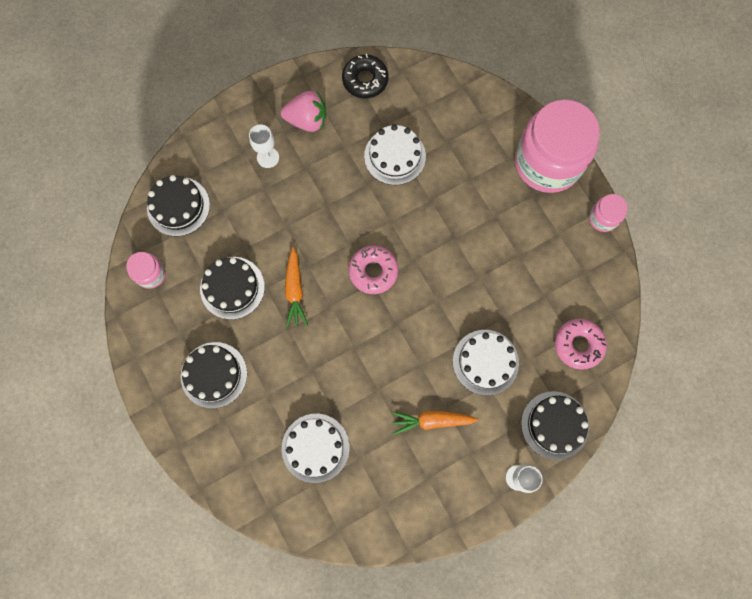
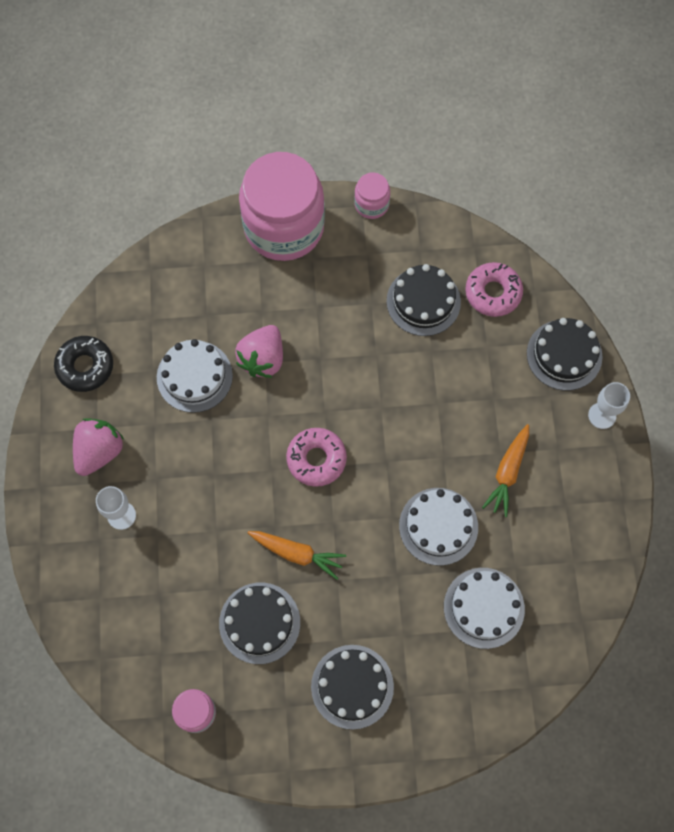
camera: 65 degrees left, 5 degrees down
(178, 206) = (128, 645): black cake -> black cake (423, 301)
(432, 197) = (262, 359): none -> pink strawberry
(485, 362) = (469, 390): white cake -> white cake (438, 526)

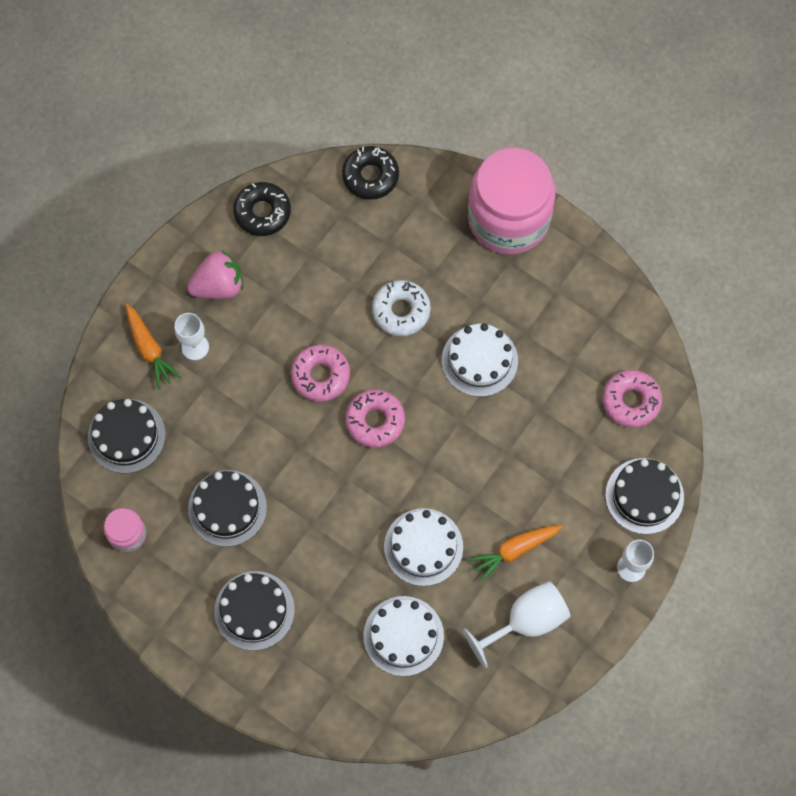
camera: 40 degrees right, 0 degrees up
(148, 274) = (370, 176): none -> black donut
(194, 376) = (337, 284): white cake -> white cake (479, 360)
(243, 458) = (320, 376): none -> pink donut
(262, 359) = (401, 311): pink strawberry -> white donut
(297, 554) = (299, 480): orange carrot -> orange carrot (149, 350)
(371, 204) = (595, 254): pink jar -> none
(423, 301) = (568, 364): black cake -> black cake (126, 436)
(563, 519) = (526, 621): none -> white goblet

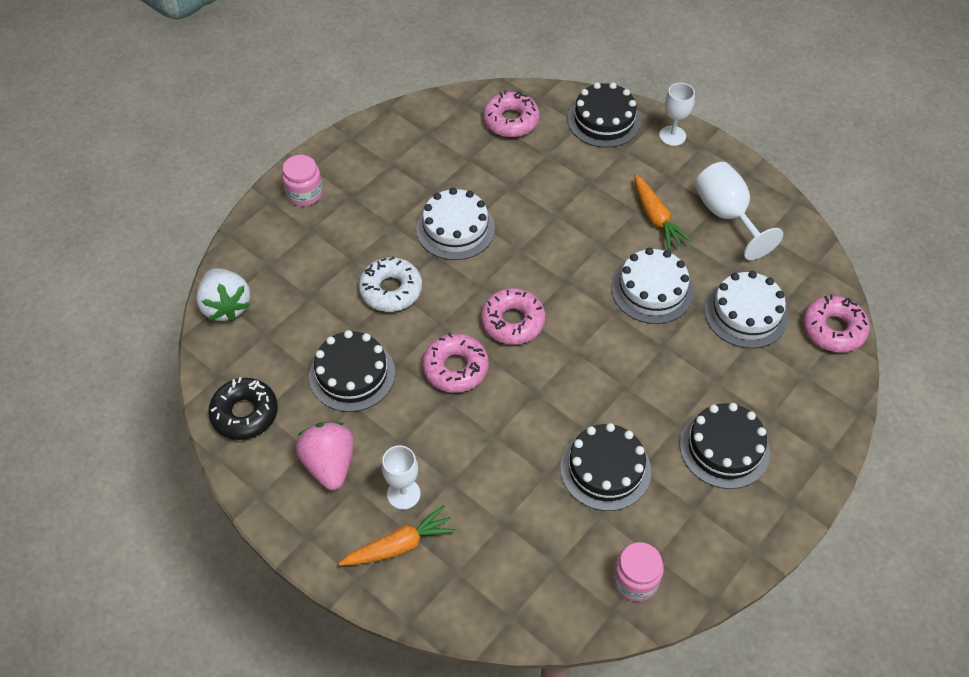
camera: 85 degrees left, 15 degrees down
(126, 436) = (509, 576): black cake -> black cake (352, 374)
(370, 176) = (226, 306): black donut -> white strawberry
(392, 719) = (833, 329): none -> pink donut
(508, 219) = (304, 193): pink jar -> pink jar, size x0.44

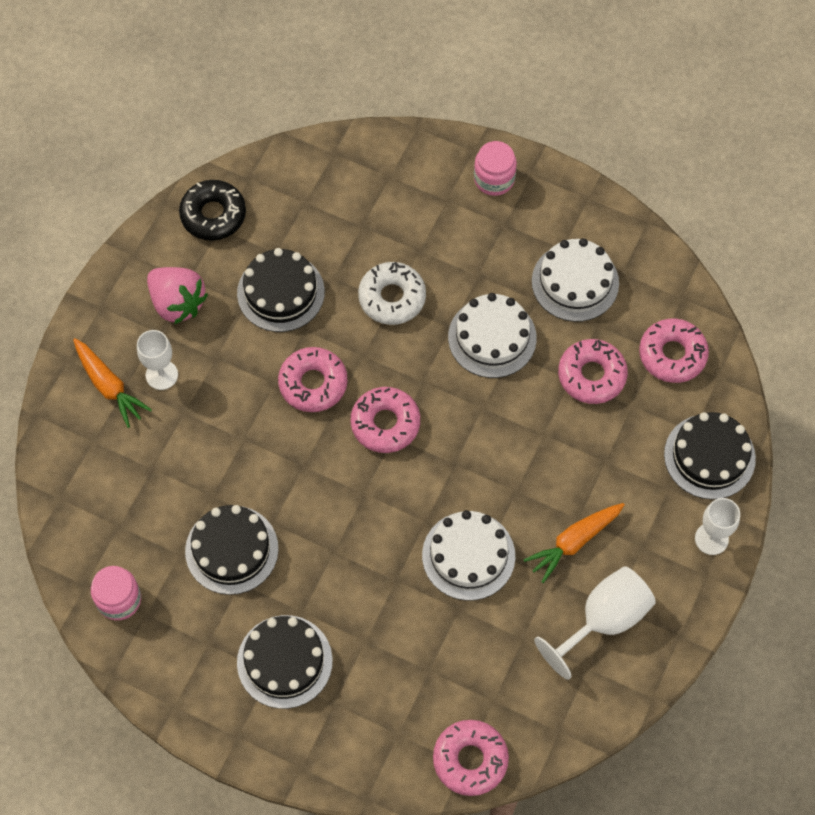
camera: 75 degrees right, 10 degrees up
(226, 306) = (329, 157): white strawberry -> none
(329, 464) = (177, 303): pink strawberry -> pink strawberry turned 75 degrees clockwise
(512, 173) = (591, 375): none -> pink donut
(746, 313) = (465, 660): white cake -> white cake (575, 282)

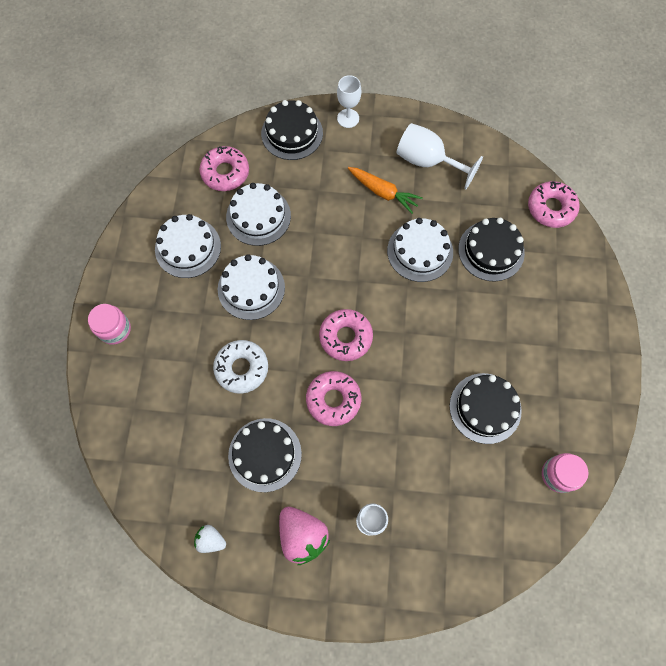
camera: 110 degrees left, 5 degrees up
(109, 386) = (396, 560): orange carrot -> none
(177, 303) = (302, 535): pink strawberry -> pink strawberry turned 120 degrees clockwise
(213, 215) = (211, 540): black donut -> white strawberry
(284, 661) = (545, 341): black cake -> black cake (491, 251)
(591, 375) = (258, 216): pink donut -> white cake

